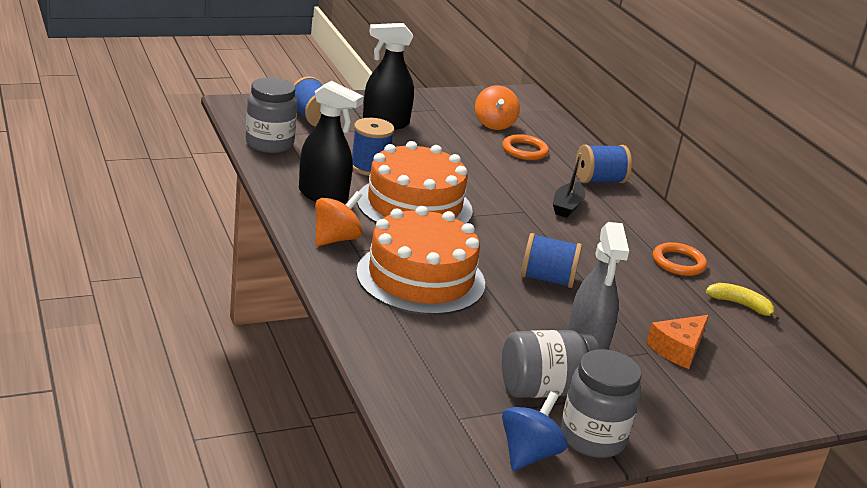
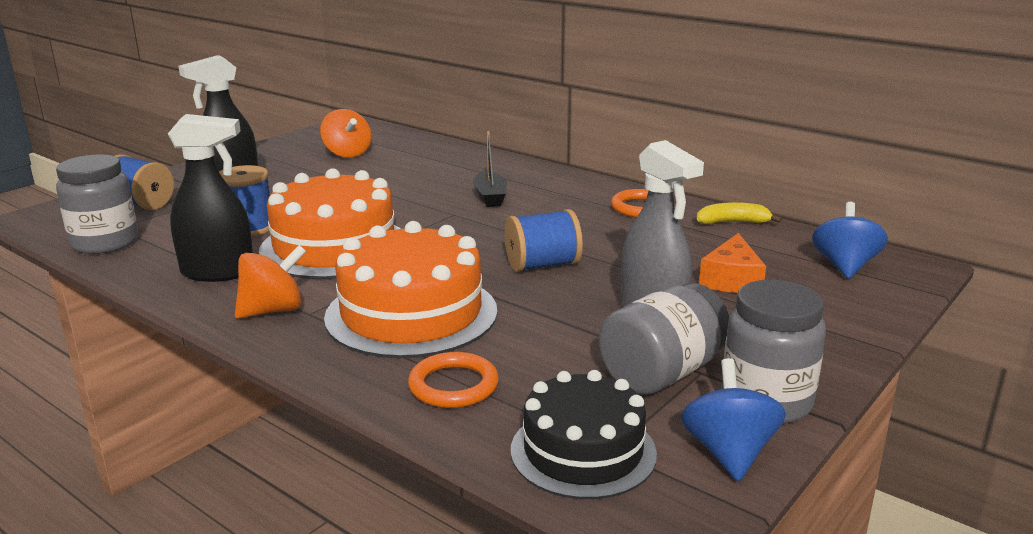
camera: 25 degrees left, 5 degrees down
(336, 239) = (273, 310): orange spinning top -> orange spinning top turned 45 degrees clockwise
(440, 411) = (583, 451): none -> black cake
(524, 151) = (400, 165): orange ring -> orange ring (453, 385)
(599, 180) = (495, 167): blue spool -> none
(786, 377) = (845, 266): none -> blue spinning top

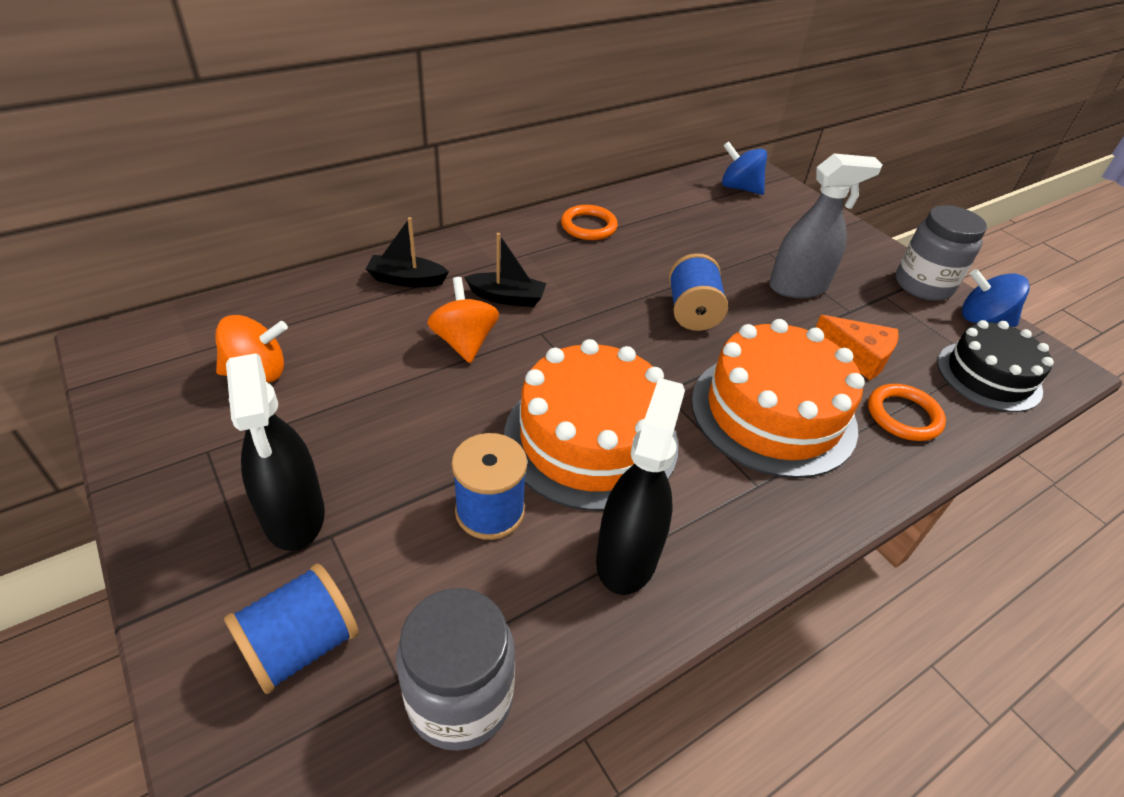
camera: 75 degrees left, 20 degrees up
(273, 310) = (746, 514): orange spinning top -> orange spinning top (464, 342)
(481, 166) = (407, 280): none -> black boat
(662, 373) = (887, 312): grey jar -> none
(732, 222) = (642, 198): yellow banana -> none
(732, 279) = (748, 236): orange cheese -> orange cheese (858, 356)

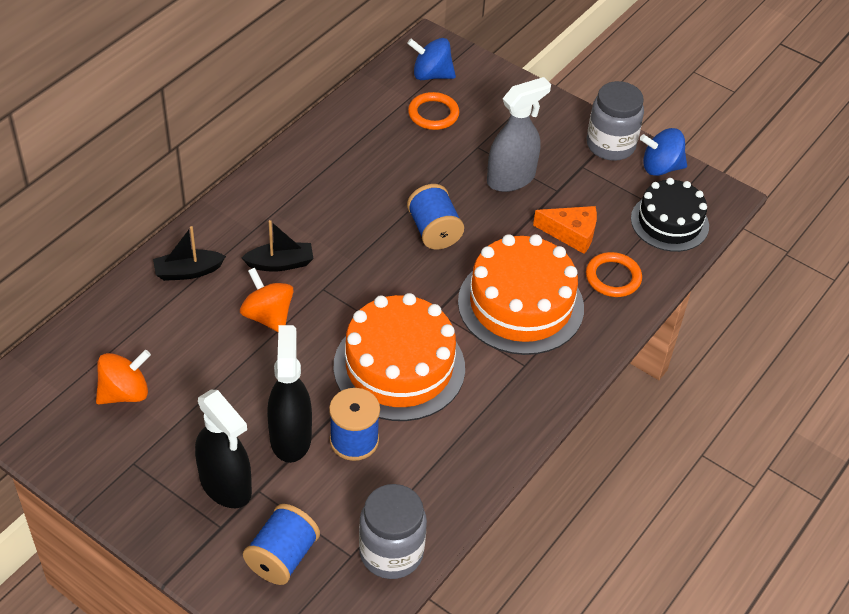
camera: 20 degrees left, 5 degrees up
(588, 226) = (314, 164): orange ring -> orange ring (433, 114)
(627, 556) = (455, 440): black spray bottle -> black spray bottle (290, 437)

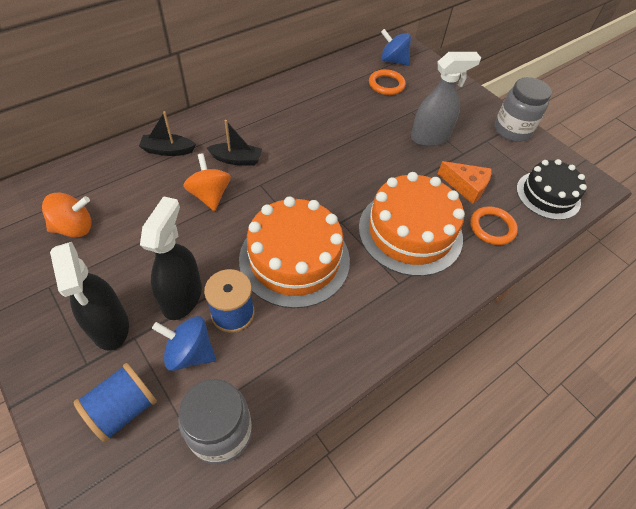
camera: 15 degrees right, 5 degrees up
(434, 231) = (359, 161): blue spool -> none
(660, 167) = (548, 153): blue spinning top -> blue spinning top (189, 353)

